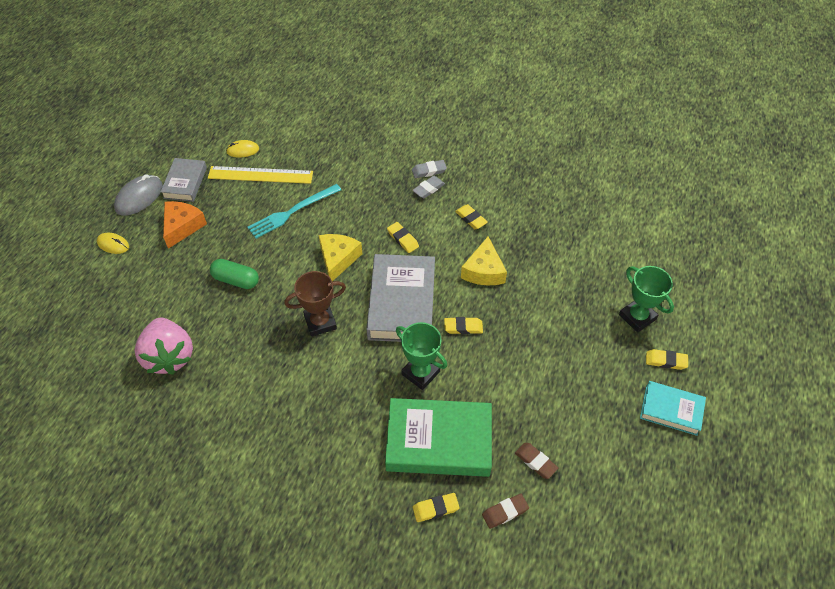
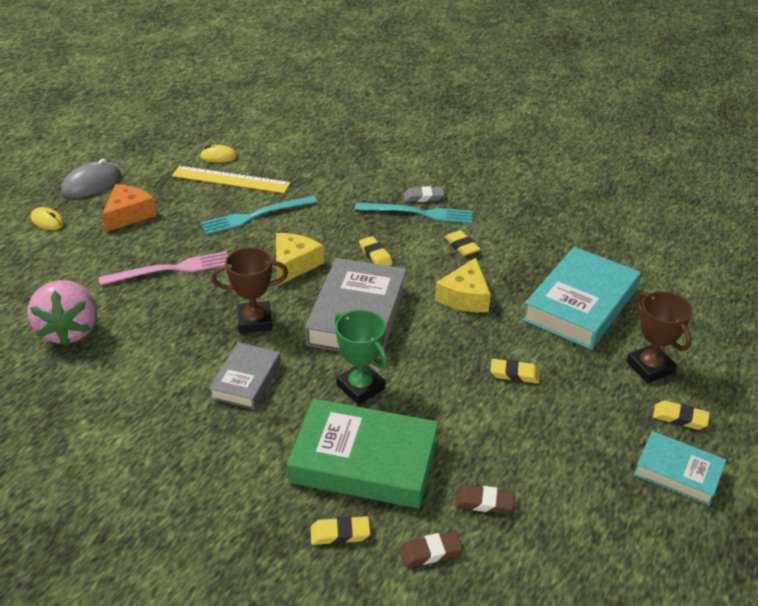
camera: 10 degrees right, 15 degrees down
(185, 183) = (146, 177): grey book -> grey book (246, 380)
(236, 280) = (171, 269): green capsule -> pink fork
(428, 189) = (418, 213): grey eraser -> turquoise fork
(463, 327) = (425, 348): yellow eraser -> yellow eraser (514, 374)
(535, 462) = (484, 502): brown eraser -> brown eraser turned 45 degrees counterclockwise
(575, 264) = (580, 305): none -> turquoise book
(637, 317) = (650, 367): green trophy -> brown trophy

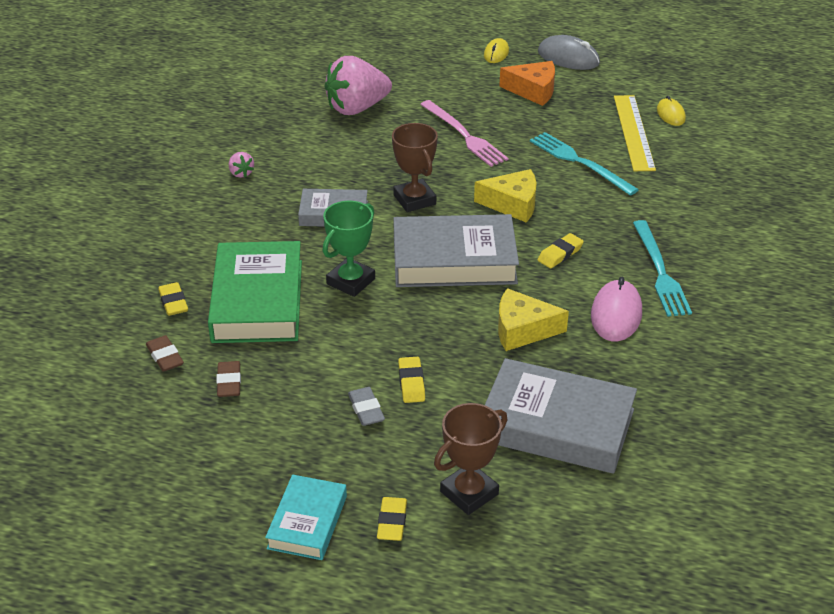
camera: 75 degrees right, 0 degrees up
(130, 442) = (241, 173): none -> pink strawberry
(423, 197) = (696, 270): grey eraser -> grey eraser (366, 409)
(461, 246) = (616, 314): yellow eraser -> pink mouse
(580, 305) = (556, 425): turquoise book -> grey book

